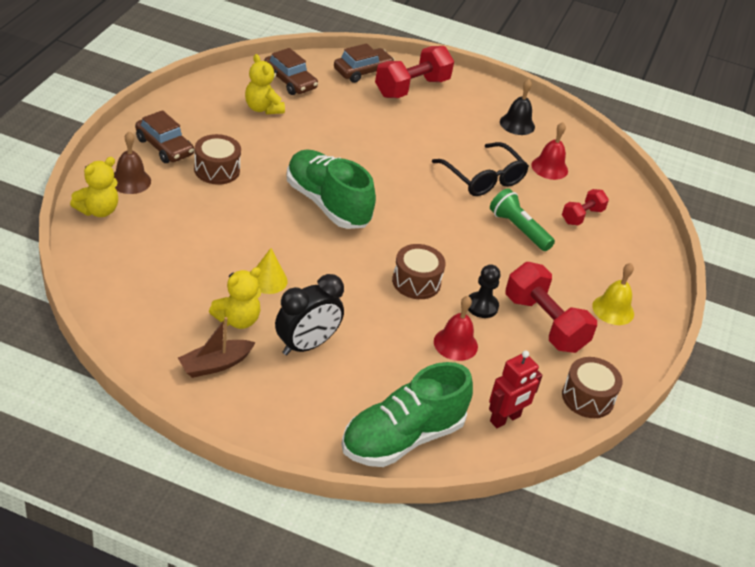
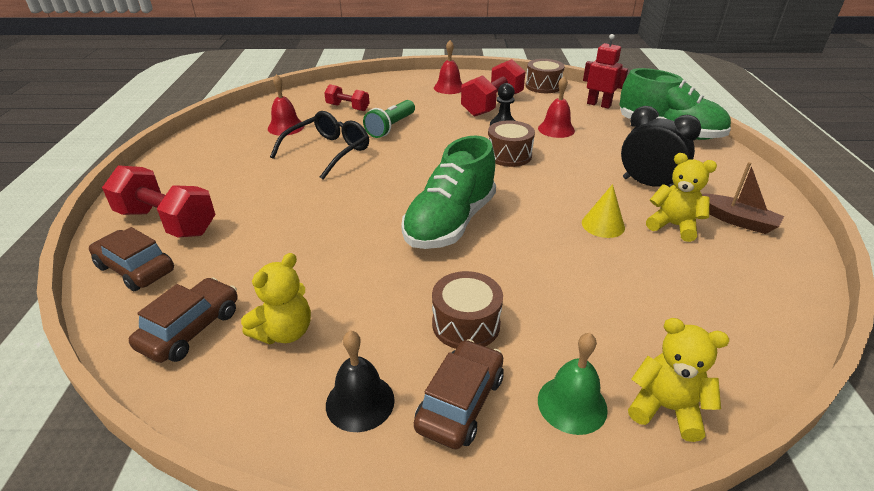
camera: 105 degrees left, 5 degrees down
(130, 181) = (572, 404): brown bell -> green bell
(517, 124) = (217, 150): black bell -> black bell (360, 402)
(613, 310) = (449, 87): yellow bell -> red bell

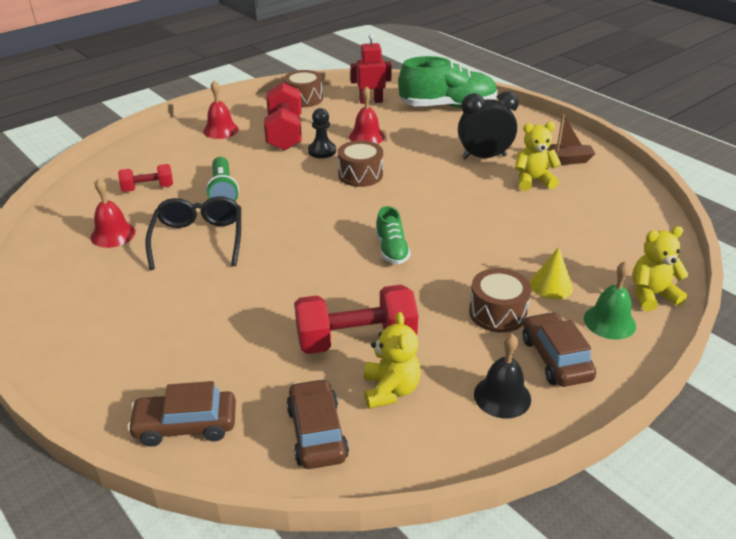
camera: 40 degrees left, 0 degrees up
(167, 222) = (144, 376): red dumbbell -> red dumbbell (356, 340)
(450, 222) = (391, 250): green shoe -> green shoe, size x0.51
(603, 225) = (492, 201): yellow cone -> yellow cone (551, 285)

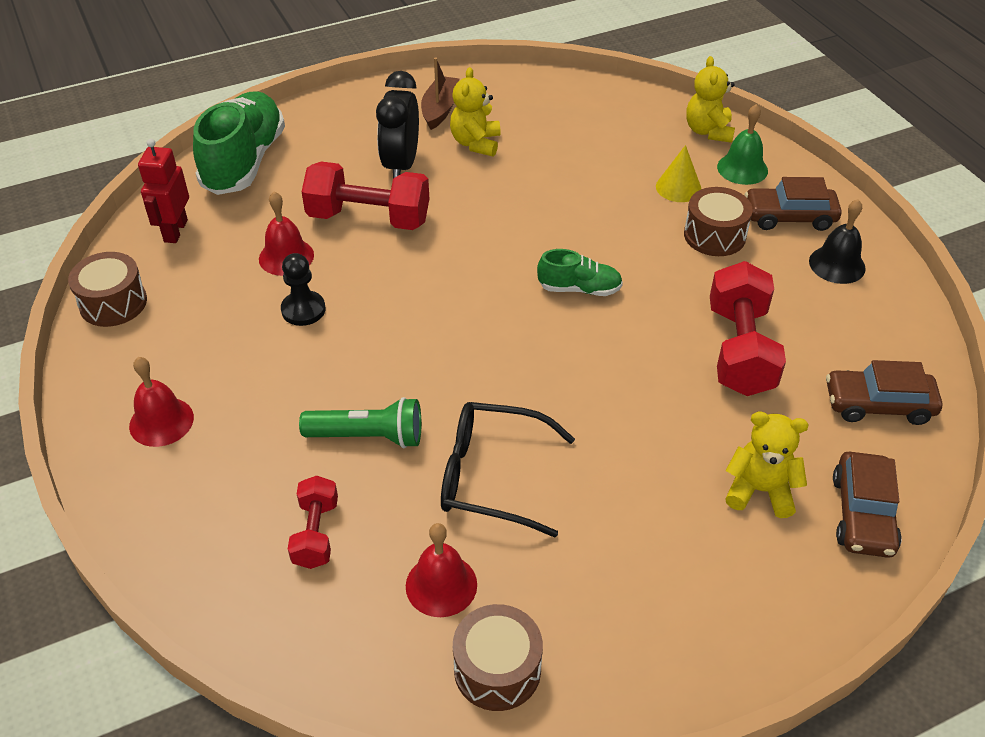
camera: 75 degrees left, 10 degrees up
(285, 133) = (223, 343): red dumbbell -> red dumbbell (369, 218)
(360, 175) = (391, 283): brown drum -> brown drum (497, 669)
(390, 390) = (821, 339): yellow teddy bear -> yellow teddy bear (759, 490)

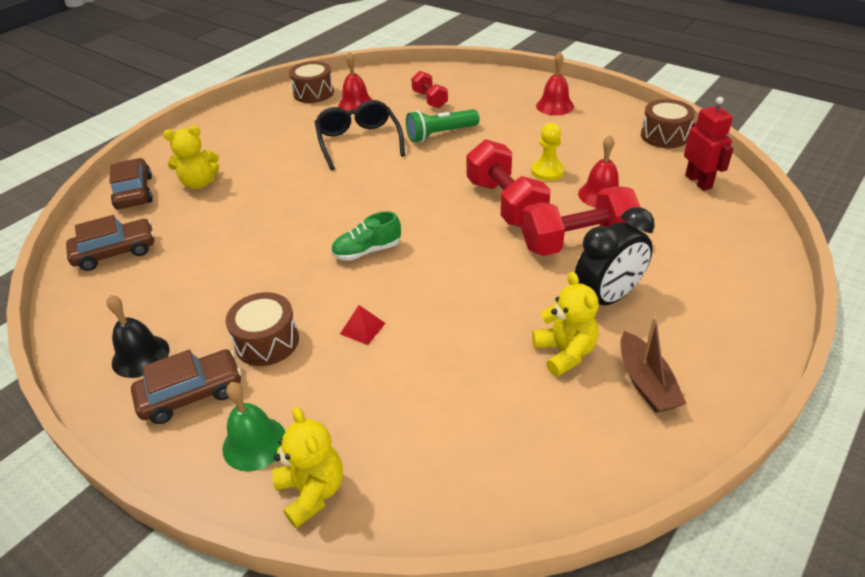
camera: 155 degrees right, 5 degrees down
(244, 162) = (737, 247): green shoe -> none
(303, 310) = (547, 171): black pawn -> yellow pawn
(401, 165) = (607, 298): black clock -> black clock turned 75 degrees clockwise
(492, 476) = (359, 142): black glasses -> black glasses turned 90 degrees counterclockwise
(624, 216) = (362, 328): none -> red pyramid
(678, 187) = (321, 384): yellow cone -> none
(740, 350) = (224, 252): red dumbbell -> red dumbbell (505, 203)

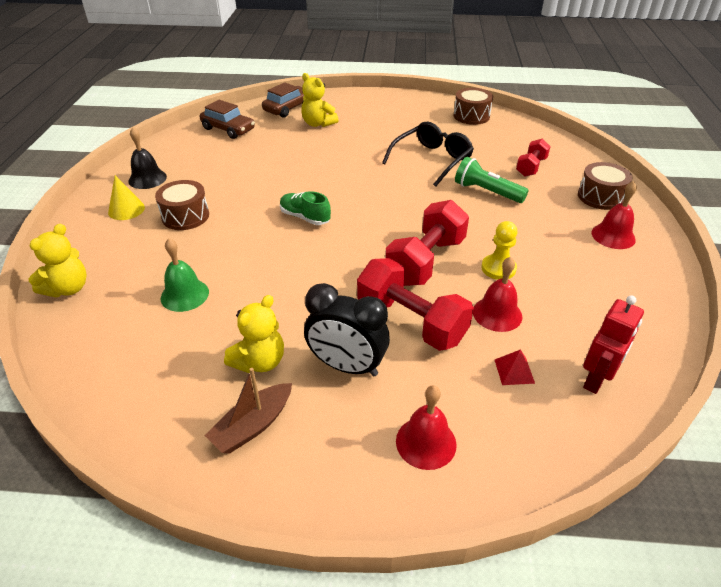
camera: 55 degrees right, 0 degrees up
(191, 394) = (126, 209): brown car -> yellow cone
(254, 443) = (98, 249): green bell -> green bell (184, 295)
(356, 104) = (479, 138): red bell -> red bell (426, 442)
(362, 328) = (222, 249): red pyramid -> red pyramid (514, 371)
(664, 136) = (655, 327): brown drum -> brown drum (600, 197)

